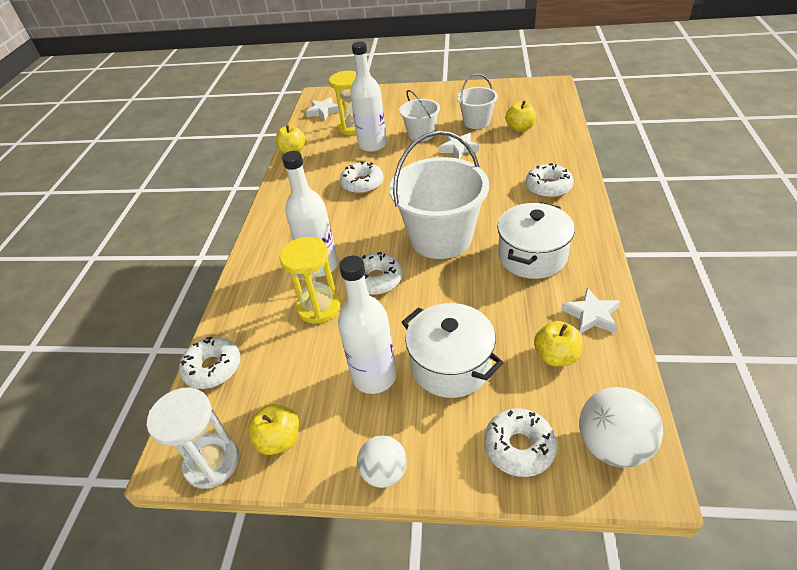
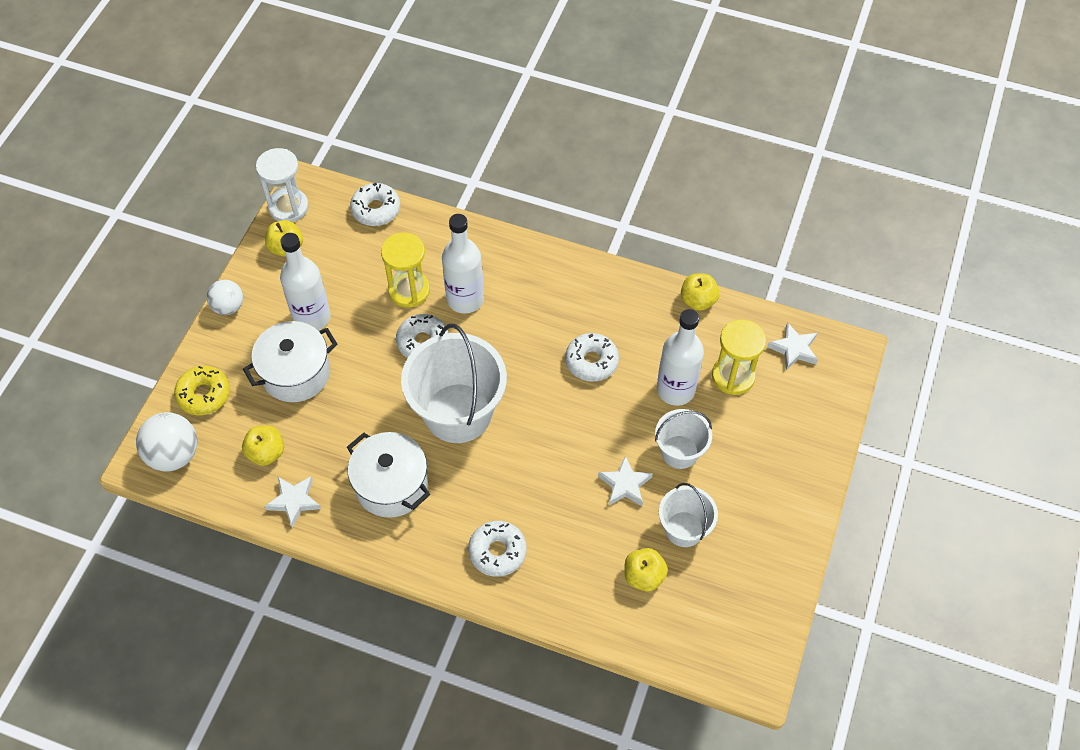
camera: 100 degrees right, 15 degrees up
(519, 447) = (204, 394): white donut -> yellow donut

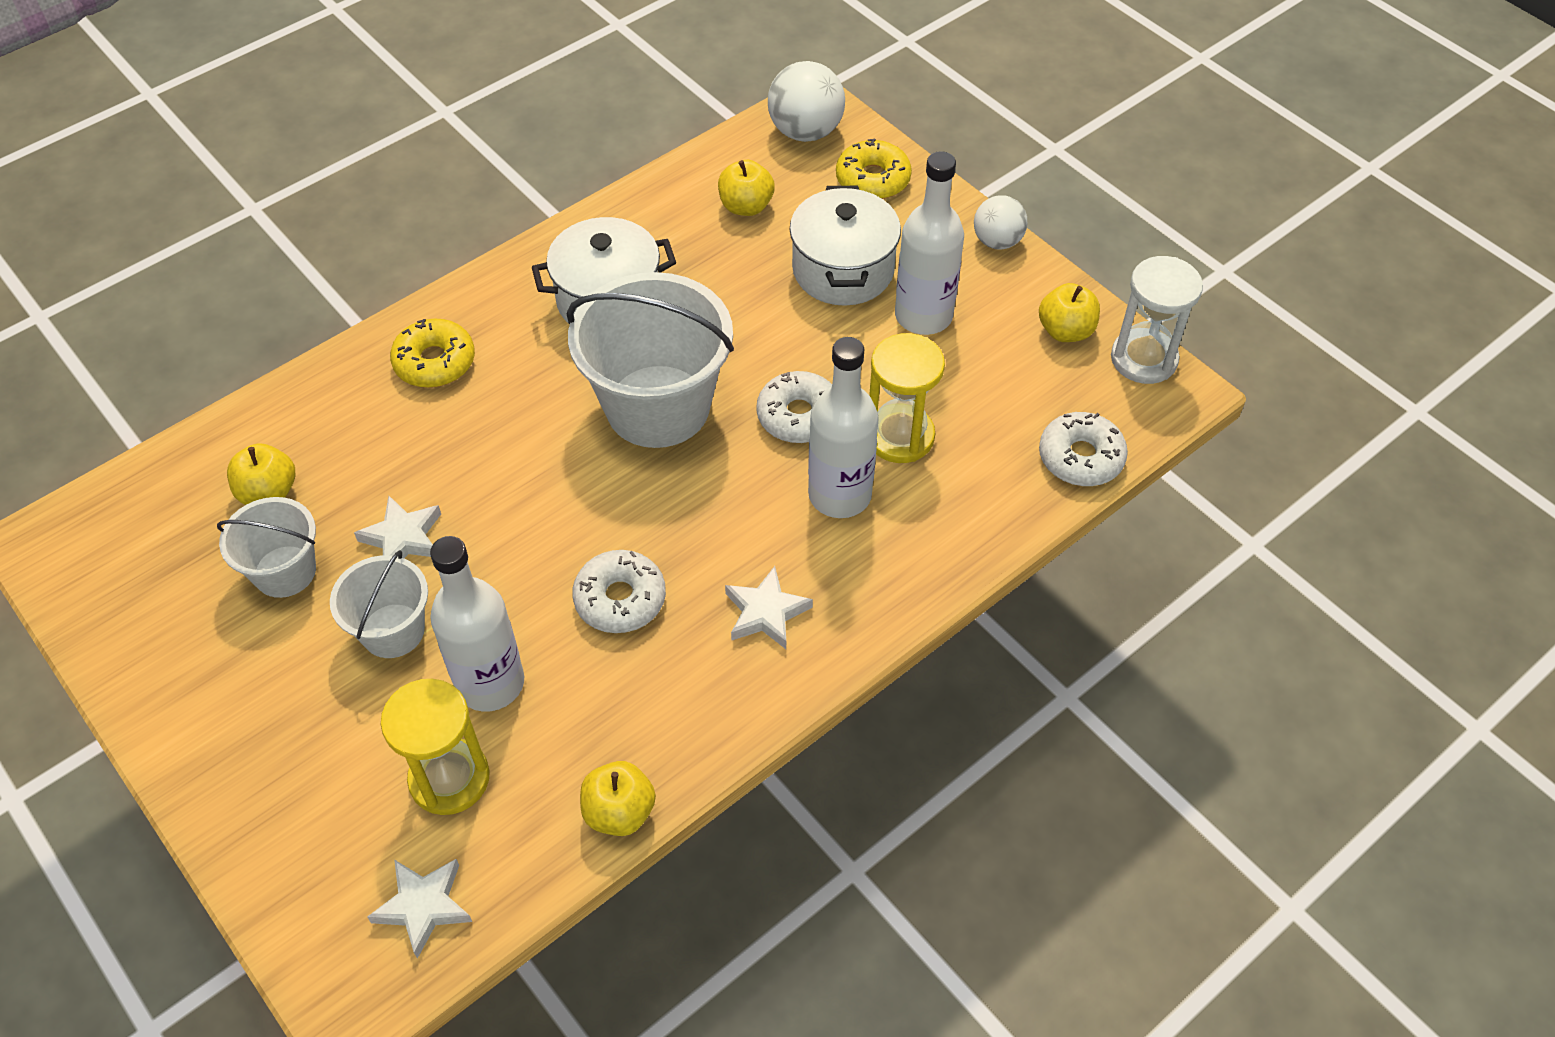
camera: 120 degrees right, 5 degrees down
(294, 501) = (660, 208): white star -> white star (766, 612)
(497, 551) = (435, 362): white donut -> yellow donut

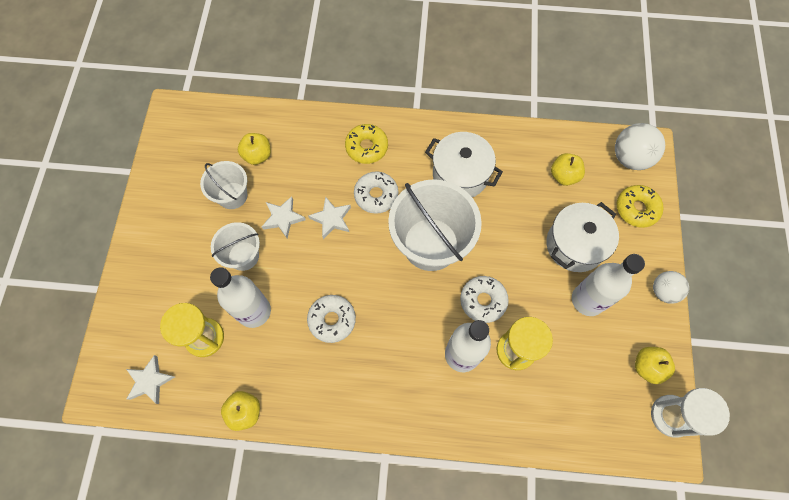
camera: 45 degrees right, 15 degrees up
(766, 612) = (379, 380): white star -> white star (331, 219)
(1080, 457) = (586, 437): white donut -> white donut (376, 195)

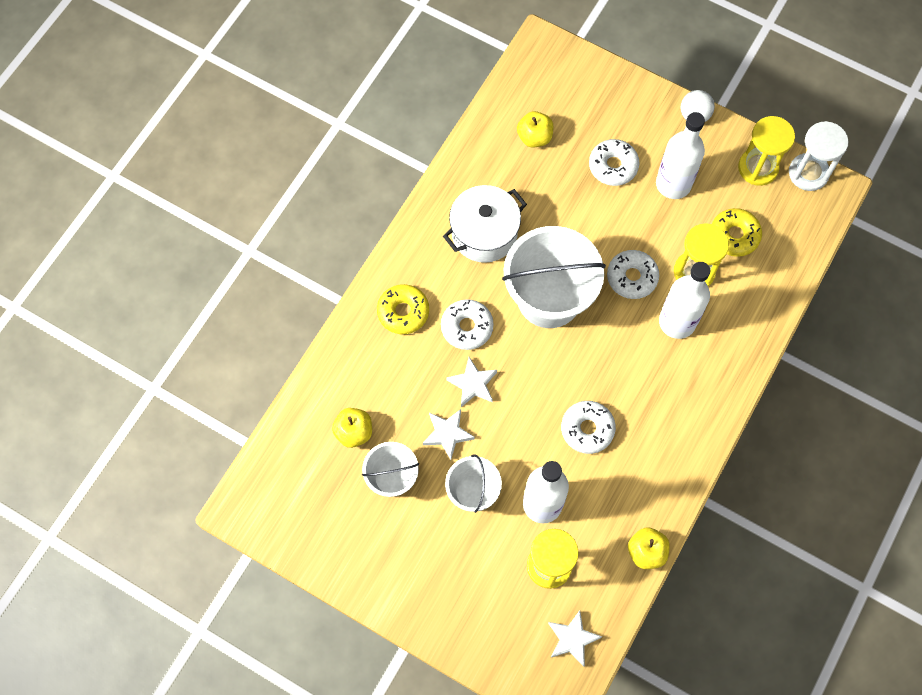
camera: 65 degrees left, 0 degrees up
(575, 245) = (613, 166): white pot -> white donut
(630, 158) = (545, 67): white ball -> none
(636, 209) = (602, 92): yellow donut -> yellow donut (734, 236)
(647, 367) = (758, 168): yellow apple -> yellow hourglass

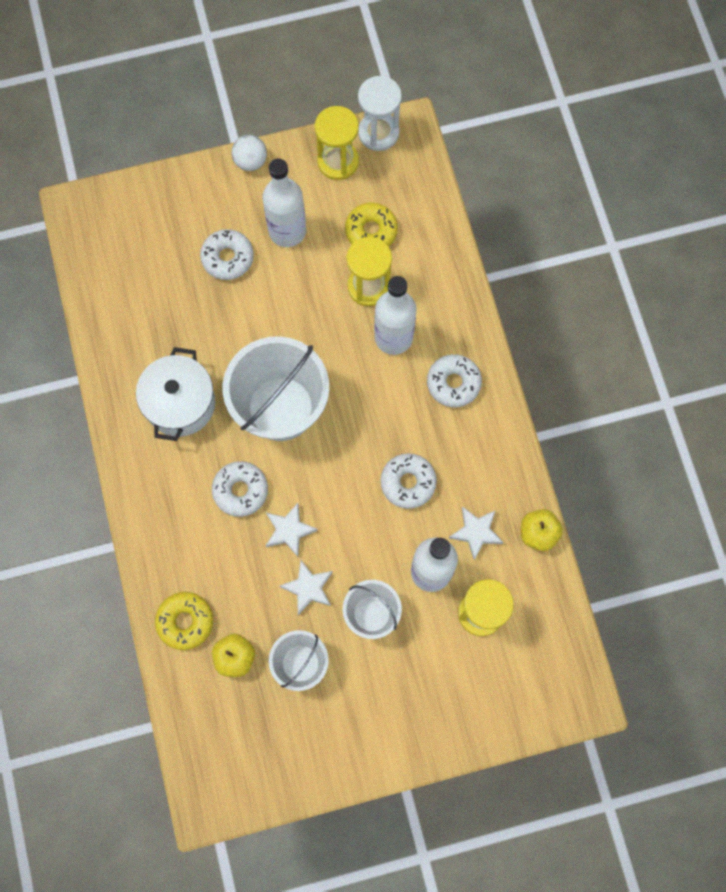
camera: 45 degrees left, 5 degrees up
(403, 312) = (179, 526): yellow donut -> yellow donut (185, 621)
(534, 137) = (143, 289): yellow apple -> none
(572, 639) = (549, 650): white star -> white star (476, 532)
(632, 277) = (327, 333): white donut -> white donut (453, 383)

